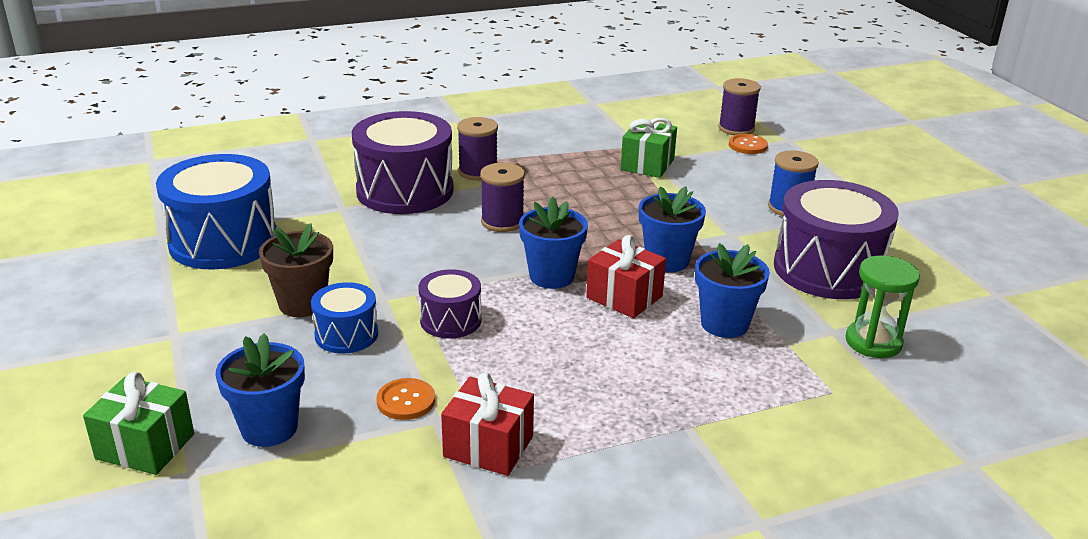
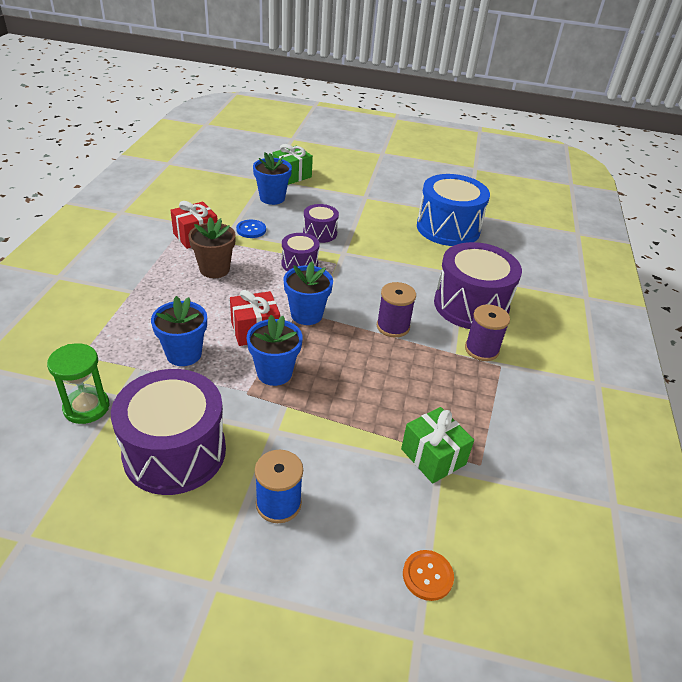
camera: 120 degrees right, 10 degrees up
(302, 304) = (360, 231): brown flower pot -> brown flower pot (214, 269)
(346, 334) = (320, 233): blue drum -> purple drum
(406, 401) = (251, 230): orange button -> blue button
(736, 128) = (480, 601): purple spool -> none

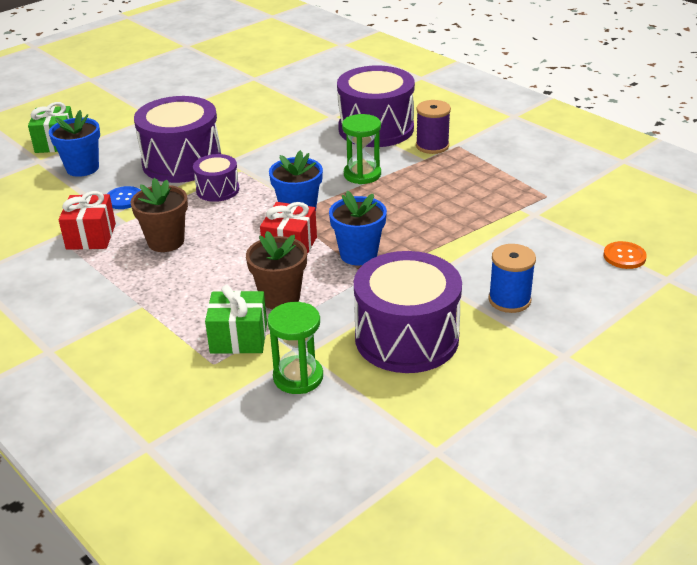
camera: 50 degrees left, 5 degrees down
(184, 354) = (280, 297): blue flower pot -> brown flower pot
(320, 233) = (182, 162): purple drum -> purple drum, size x1.93
(393, 326) = (362, 174): purple spool -> green hourglass
(433, 456) = (522, 212): green gift -> green gift (239, 338)
(448, 228) = (260, 96): blue drum -> none

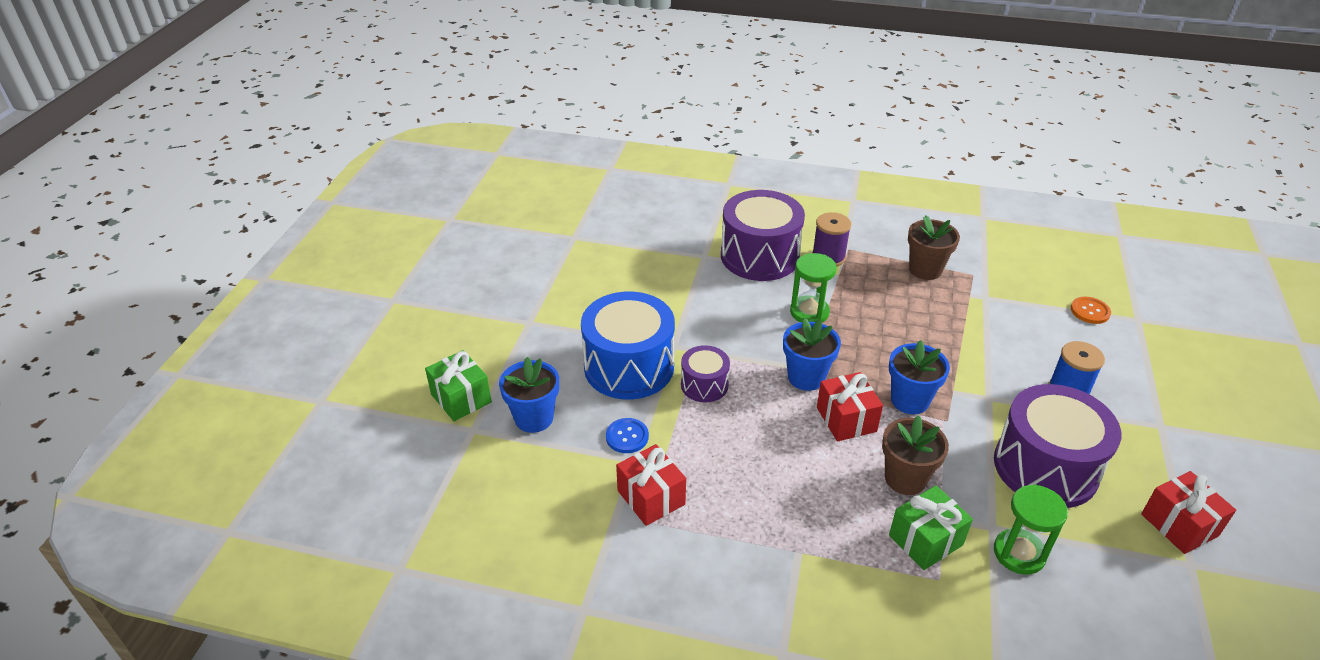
camera: 35 degrees left, 5 degrees up
(166, 241) = (731, 467): brown flower pot -> brown flower pot (925, 270)
(182, 162) = (629, 367): purple drum -> blue drum
(468, 423) = (1179, 525): none -> red gift

